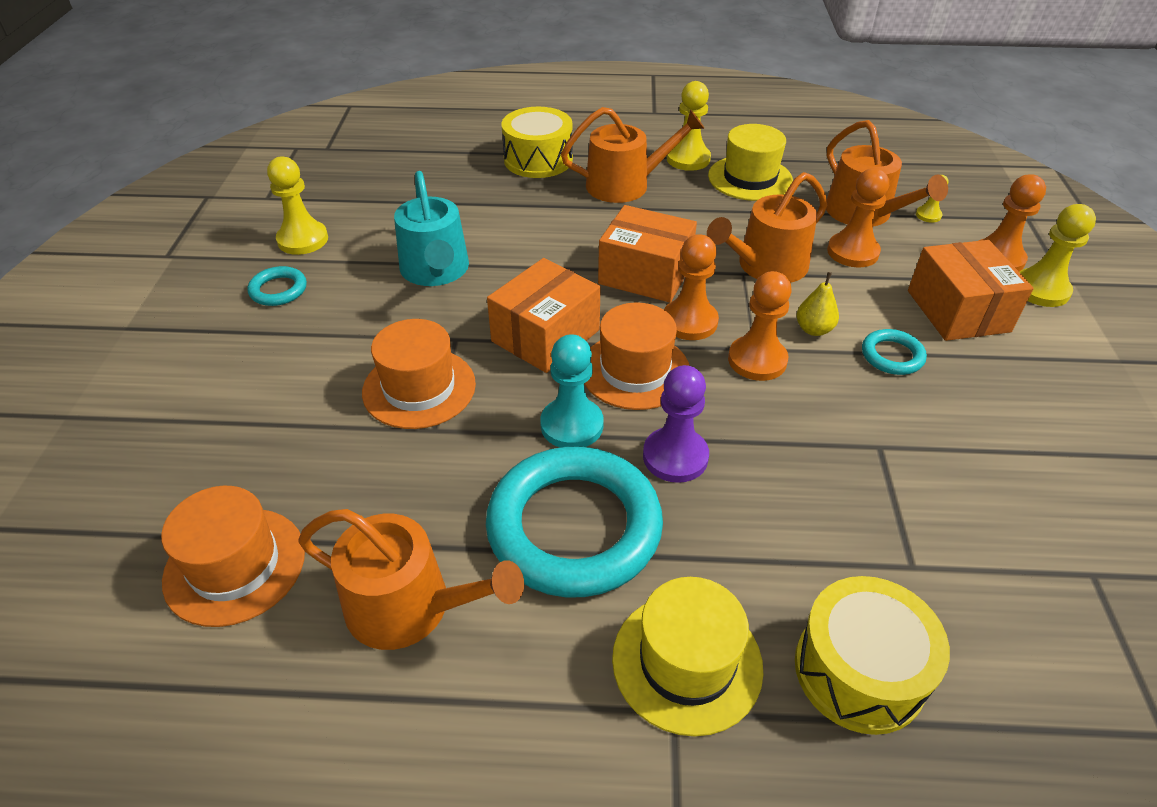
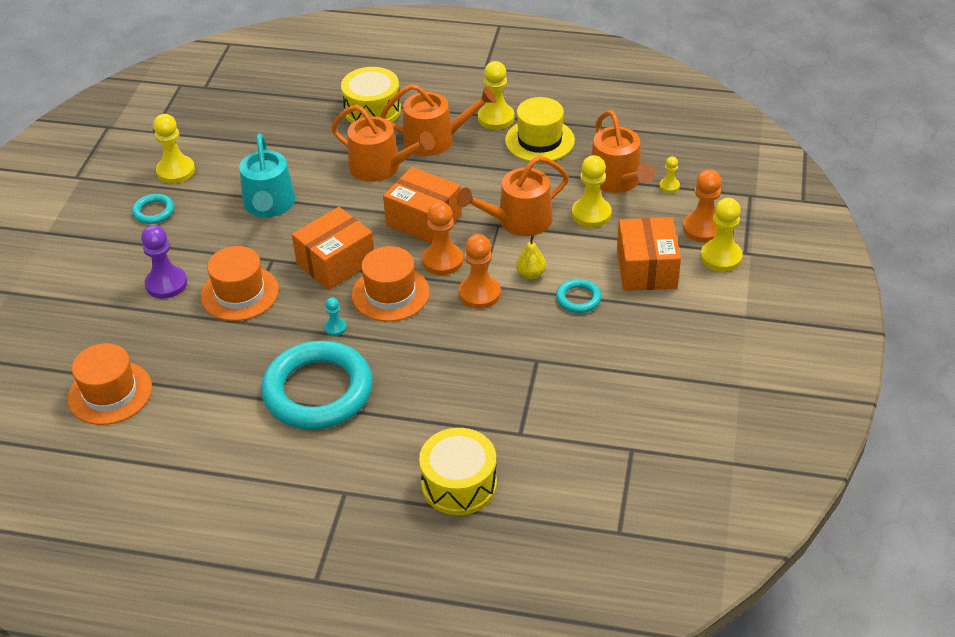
camera: 10 degrees right, 0 degrees up
(409, 607) = (208, 425): orange watering can -> orange watering can (380, 167)
(572, 425) = (335, 327): turquoise pawn -> turquoise pawn, size x0.52
(675, 457) = (397, 354): purple pawn -> purple pawn (166, 284)
(687, 662) = (361, 469): yellow hat -> none
(852, 252) = (591, 214): orange pawn -> yellow pawn

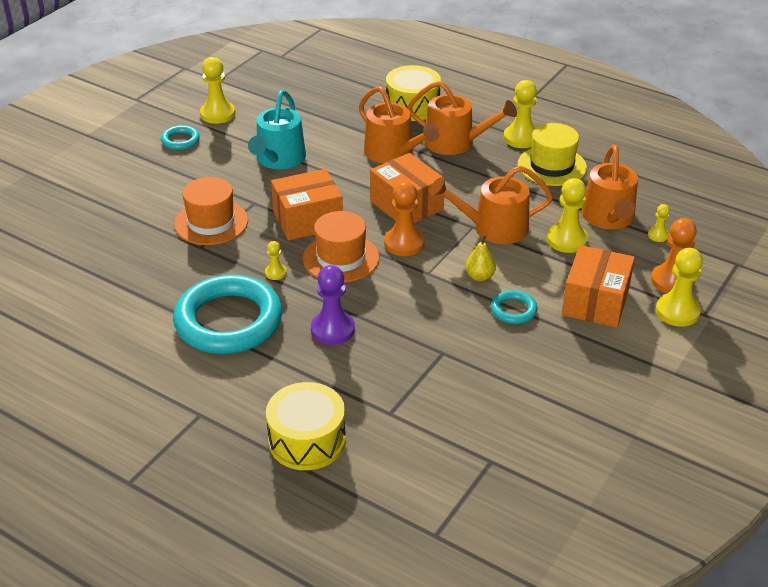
camera: 20 degrees right, 5 degrees down
(110, 393) = (56, 272): orange hat -> none
(166, 284) = (155, 199): purple pawn -> purple pawn (332, 329)
(335, 327) = (275, 273): turquoise pawn -> yellow pawn
(479, 293) = (422, 280): orange pawn -> none

